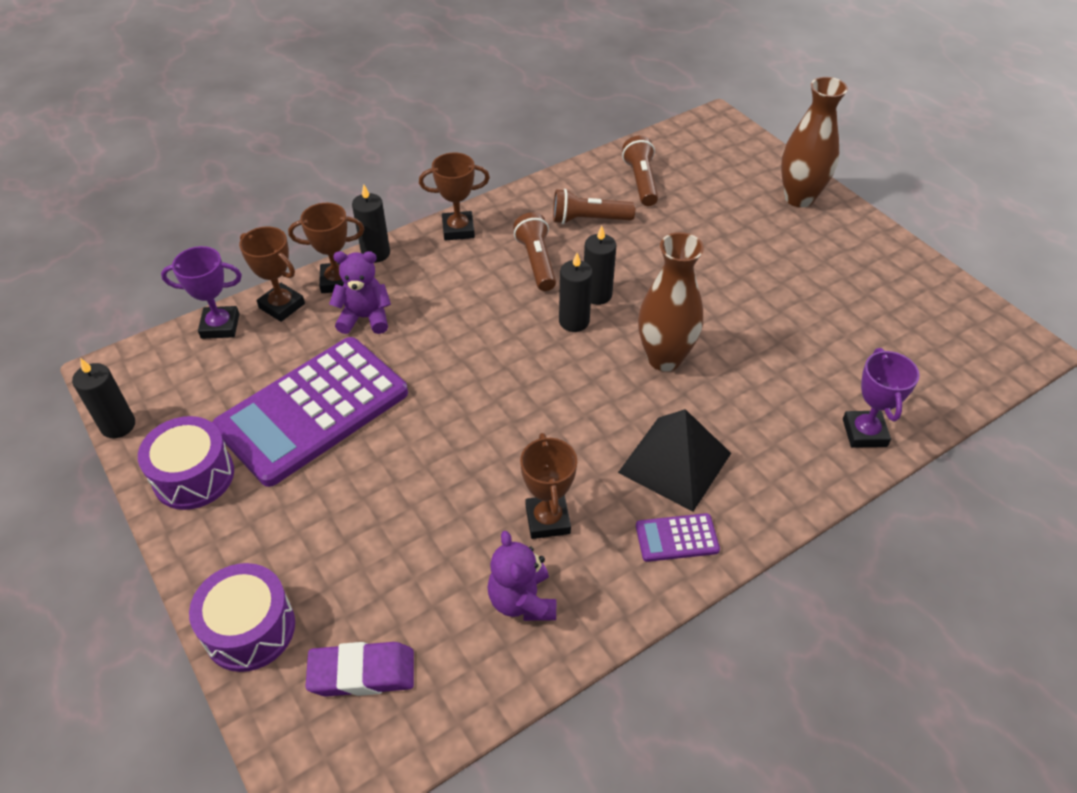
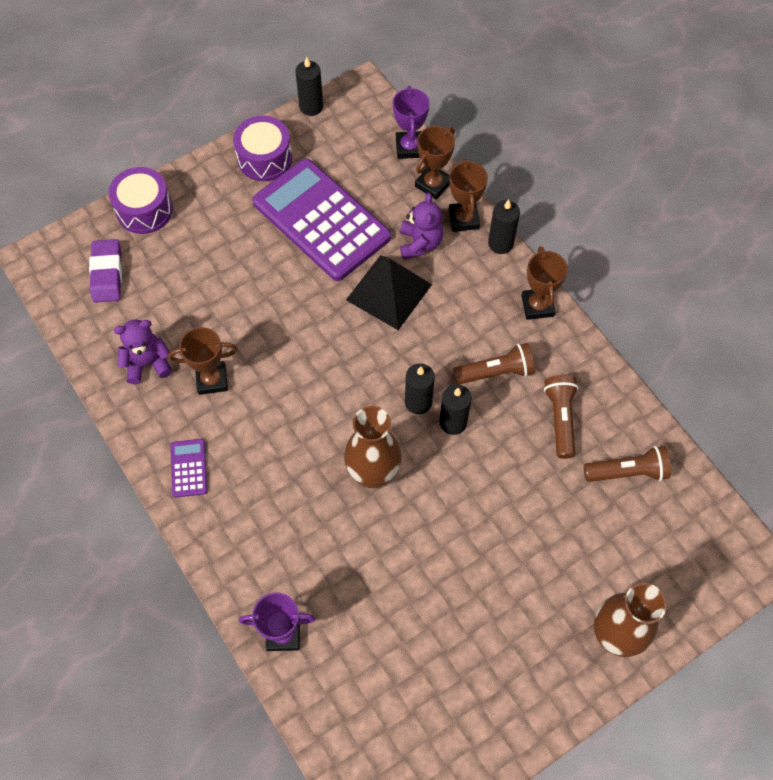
camera: 90 degrees right, 15 degrees up
(675, 462) = (259, 473): black pyramid -> black pyramid (389, 292)

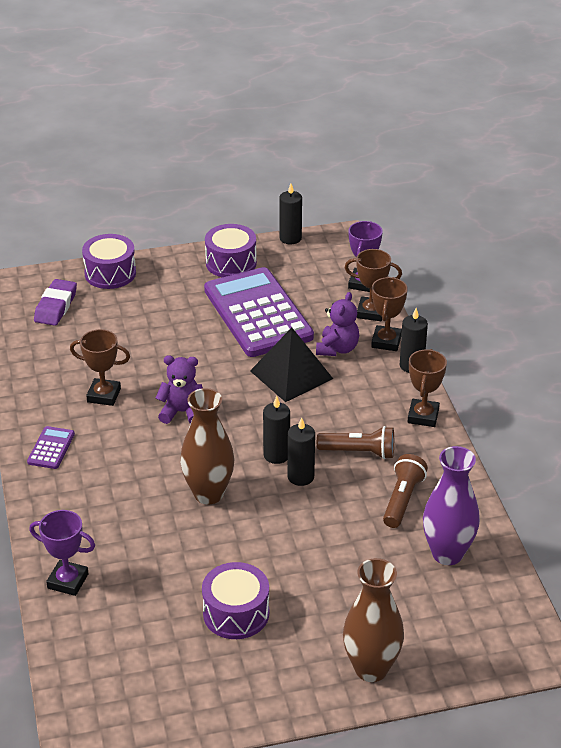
camera: 20 degrees right, 25 degrees down
(147, 363) = (56, 371): purple teddy bear -> purple teddy bear (182, 412)
(433, 184) = (371, 312): brown trophy -> brown trophy turned 45 degrees clockwise
(463, 615) = (236, 613): none -> purple drum
(628, 472) = (447, 554): brown flashlight -> purple vase

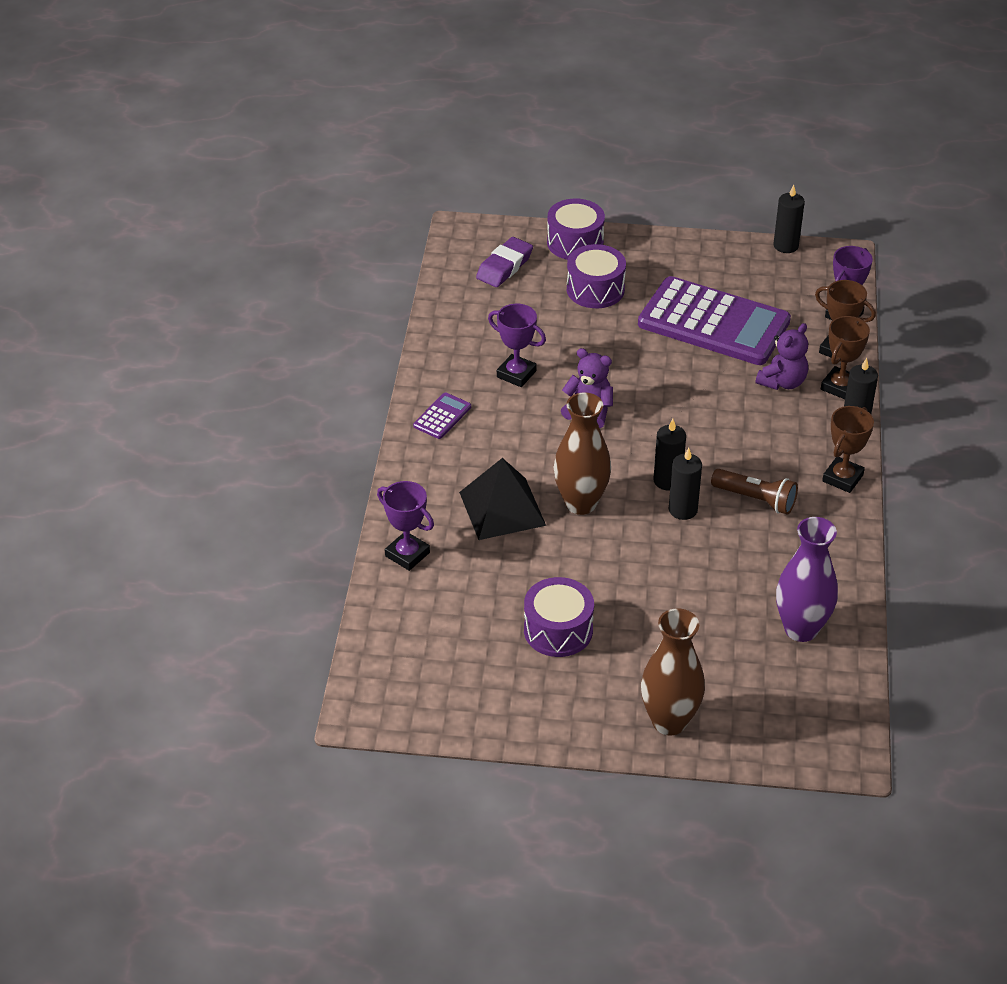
camera: 20 degrees right, 5 degrees up
(104, 395) = (516, 374): brown trophy -> purple trophy
(231, 263) = (708, 259): purple drum -> purple drum (595, 289)
(258, 313) = (713, 323): purple calculator -> purple calculator turned 120 degrees clockwise
(291, 374) = (720, 399): black pyramid -> black pyramid (502, 508)
(402, 499) = (779, 561): brown flashlight -> none

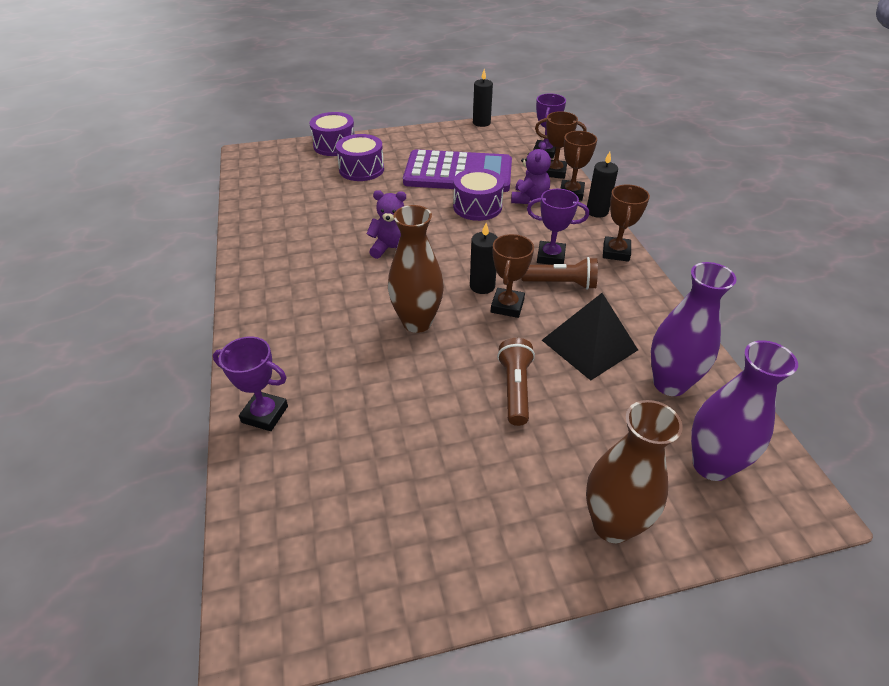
camera: 20 degrees left, 0 degrees up
(442, 416) = (266, 280): purple calculator -> none
(502, 508) = (347, 345): black pyramid -> black pyramid (589, 345)
(504, 267) = (286, 168): purple eraser -> none
(516, 374) = (321, 235): purple trophy -> purple trophy (550, 257)
(558, 630) = (449, 452): purple drum -> purple drum (477, 206)
(646, 593) = (515, 389): none -> brown flashlight
(683, 510) = (507, 306): black candle -> brown trophy
(788, 704) = (711, 465): none -> purple vase

